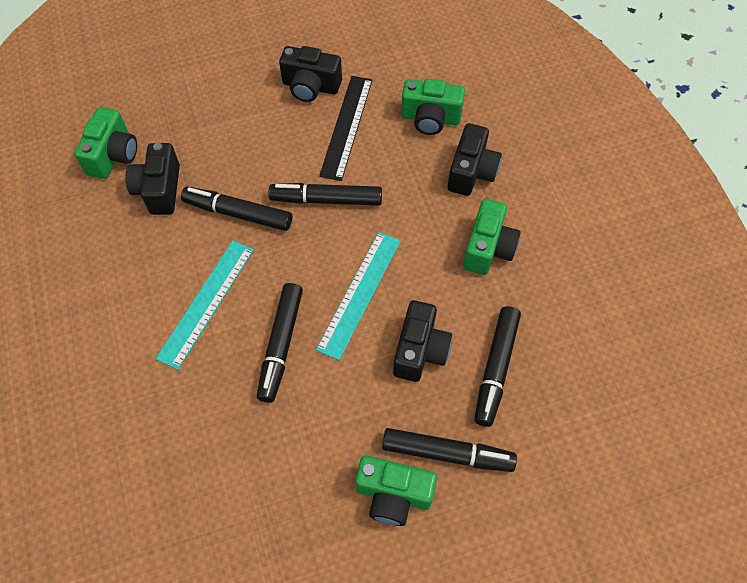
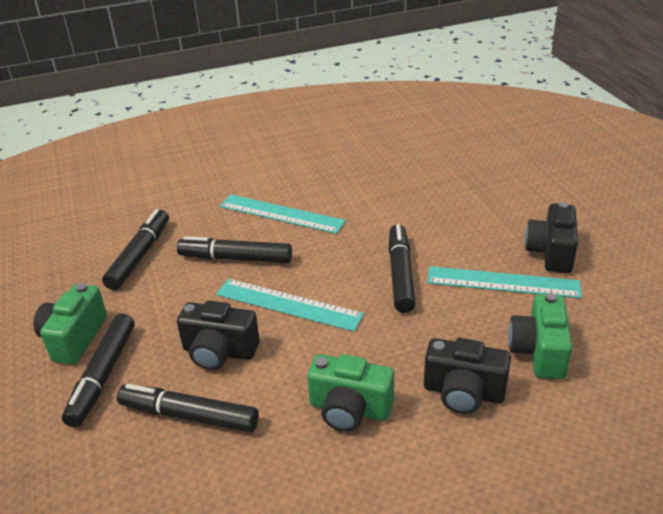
camera: 90 degrees right, 25 degrees down
(113, 155) = (427, 151): green camera -> none
(159, 189) = (395, 177): black camera -> none
(238, 213) = (376, 221): black marker -> black marker (139, 256)
(347, 127) = (503, 282): black ruler -> turquoise ruler

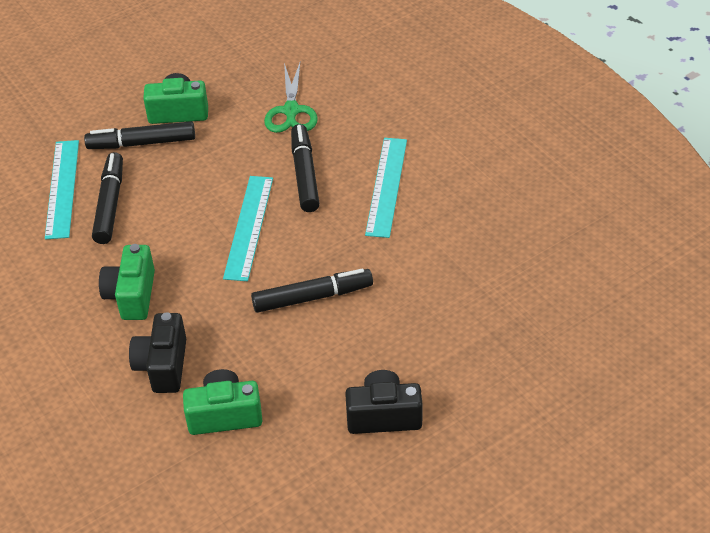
camera: 75 degrees right, 10 degrees up
(139, 256) = (291, 111): black marker -> green scissors
(219, 352) = (180, 200): black camera -> none
(503, 282) = (320, 378): turquoise ruler -> turquoise ruler (62, 188)

